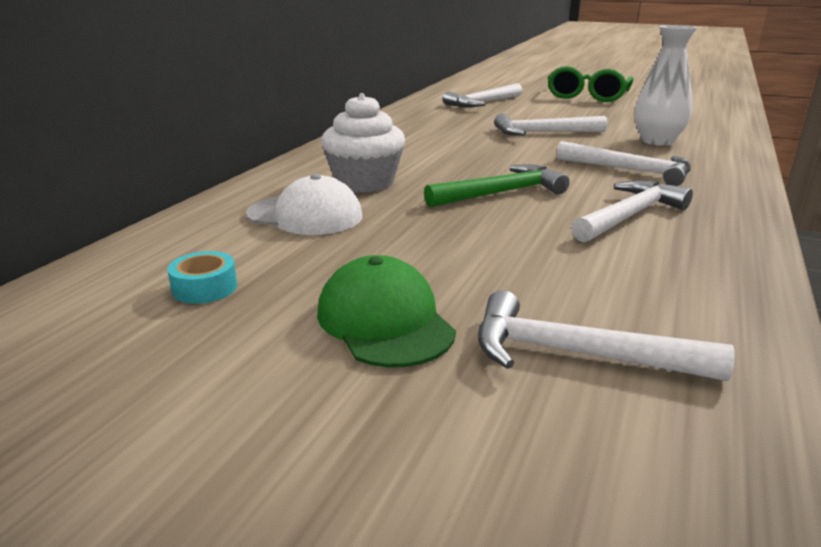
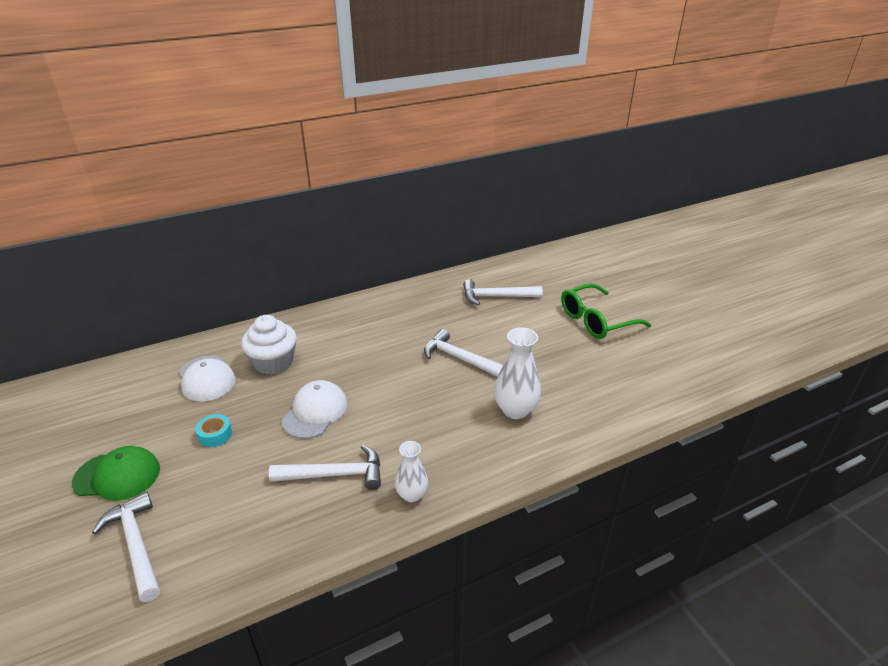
camera: 40 degrees right, 10 degrees up
(205, 288) = (103, 411): turquoise tape -> turquoise tape (215, 435)
(385, 321) = (117, 476): green cap -> green cap turned 75 degrees clockwise
(501, 193) = (315, 412): green hammer -> white cap
(630, 170) = (425, 433): white hammer -> none
(719, 200) = (412, 495): none -> white vase

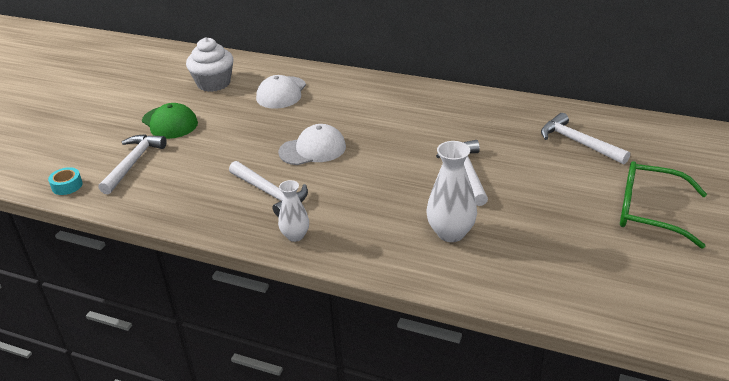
camera: 50 degrees right, 0 degrees up
(215, 435) = (241, 129): turquoise tape -> turquoise tape (67, 186)
(273, 362) = (333, 104): white cupcake -> white cupcake (213, 83)

